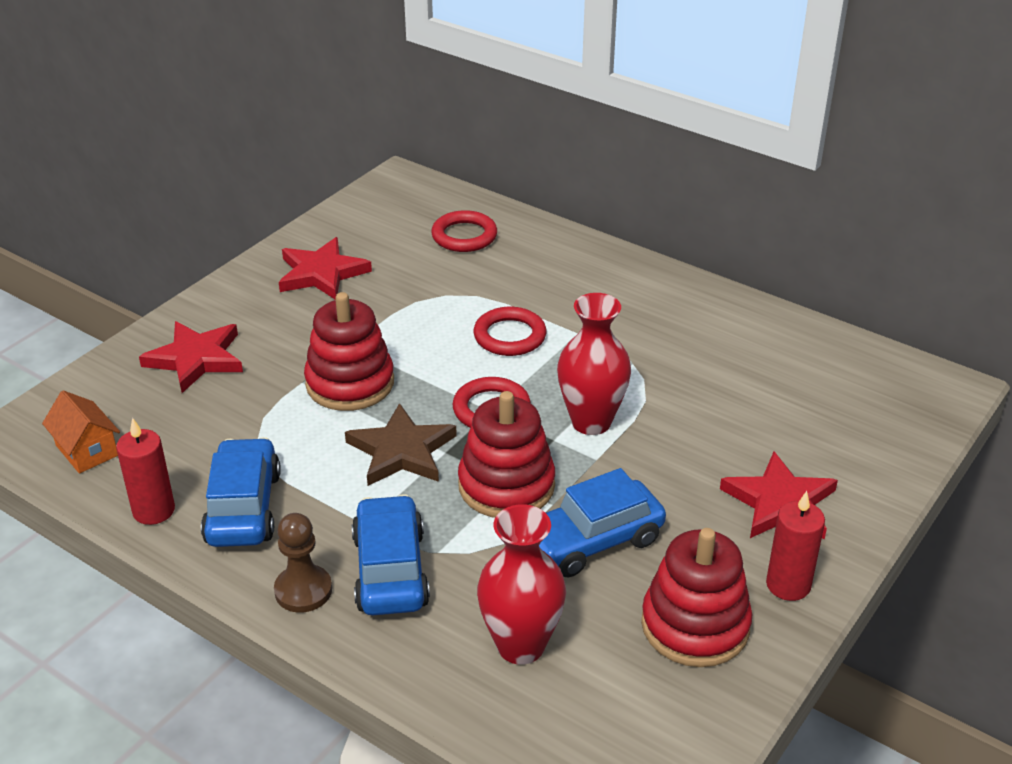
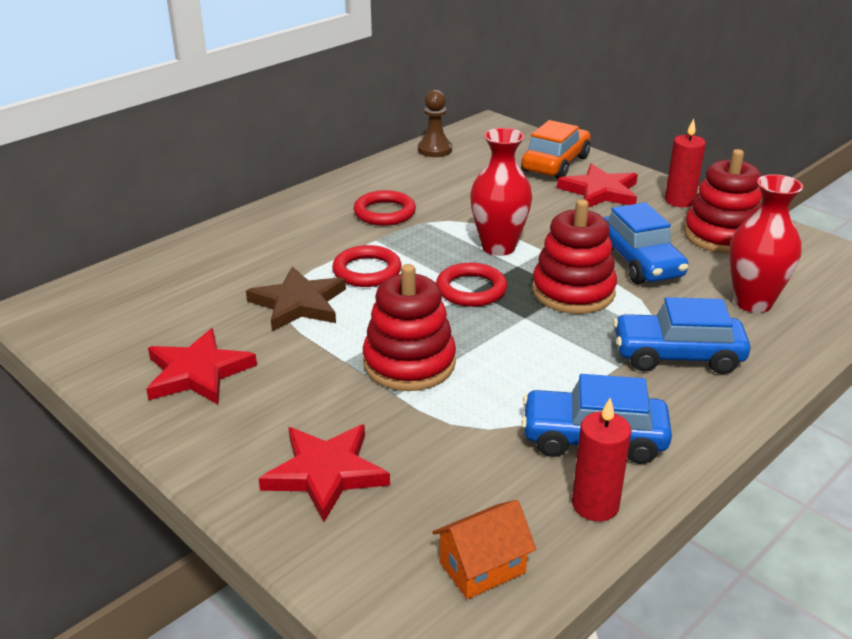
camera: 80 degrees left, 5 degrees down
(303, 590) = (706, 404): brown pawn -> brown pawn (435, 150)
(401, 451) = (520, 340): brown star -> brown star (299, 303)
(464, 236) = (184, 279): red ring -> red ring (384, 212)
(848, 457) = (555, 164): none -> orange car

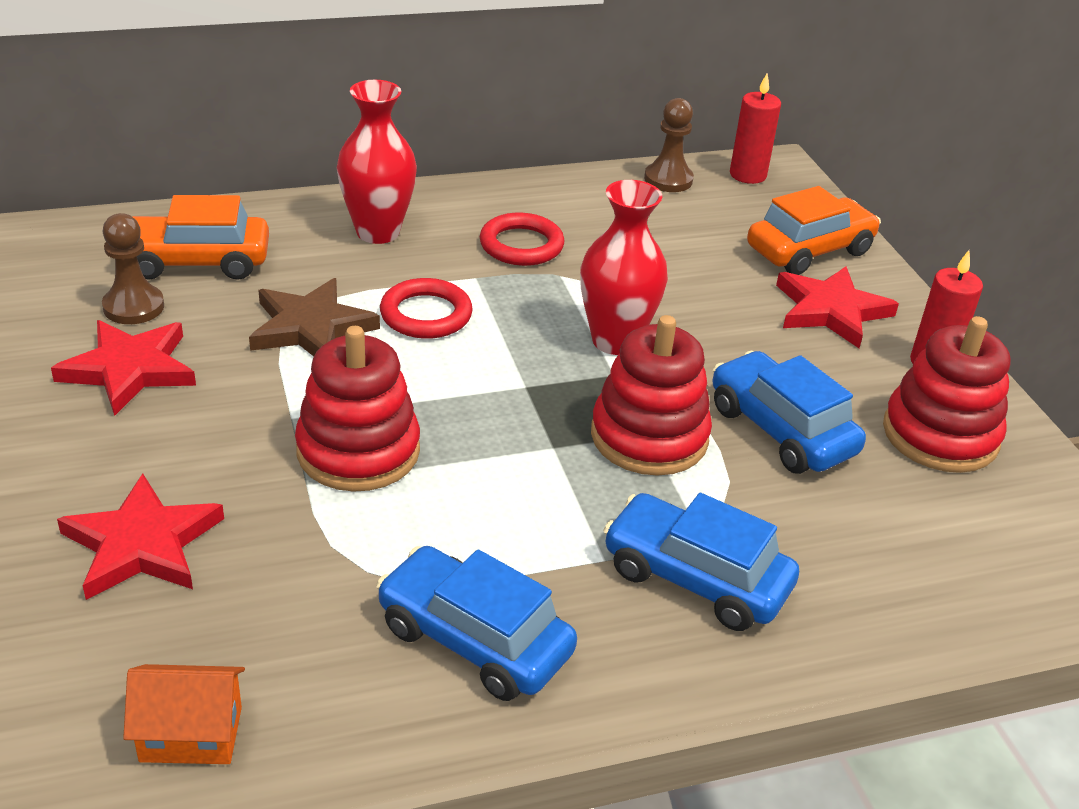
camera: 25 degrees right, 5 degrees up
(157, 333) = (133, 307): none -> brown pawn
(173, 291) = (196, 262): none -> orange car
(471, 289) = (524, 385): red ring -> none
(595, 505) = (390, 723): red candle -> red candle (748, 175)
(639, 262) = (781, 430): blue car -> blue car turned 135 degrees clockwise
(753, 302) = (882, 548): red vase -> red vase (377, 232)

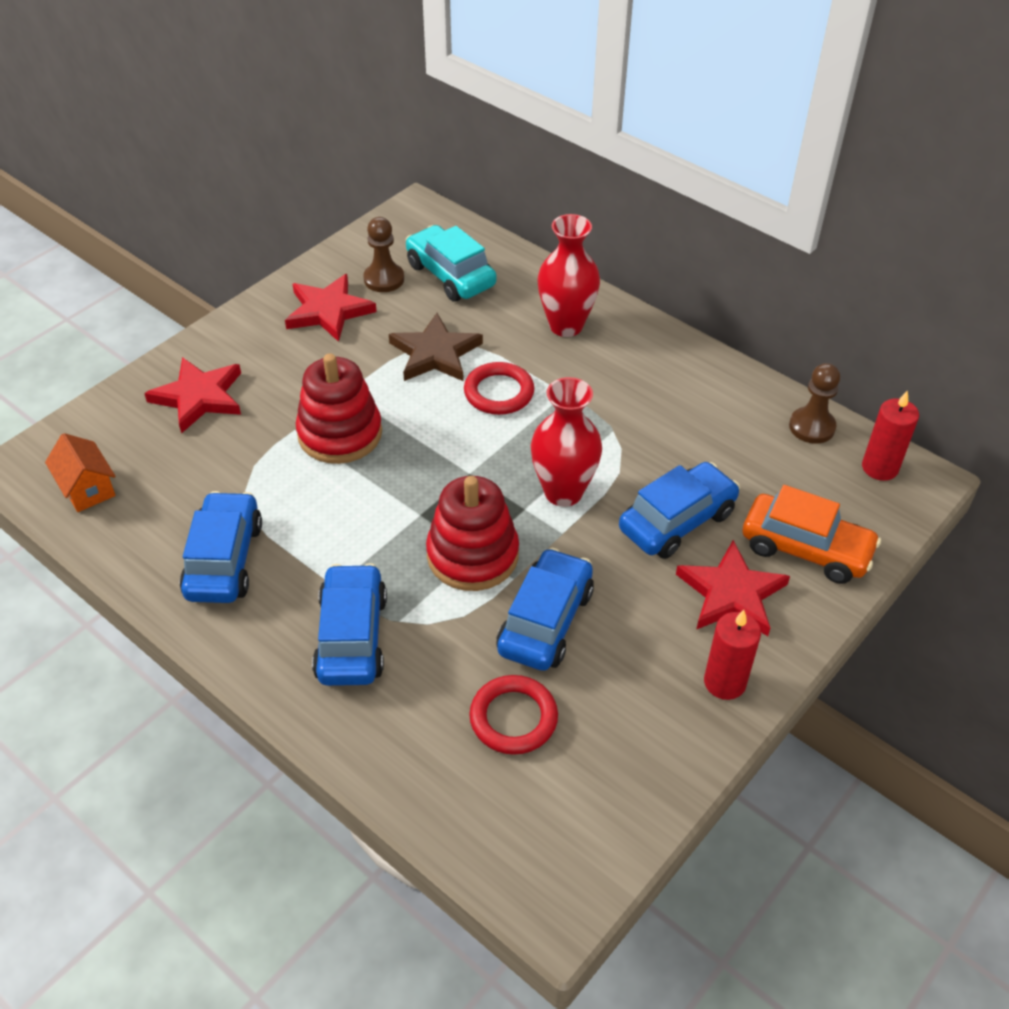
camera: 60 degrees right, 10 degrees up
(196, 262) = (450, 275): orange car -> turquoise car
(521, 245) = (627, 395): red ring -> red ring (513, 718)
(716, 296) = (677, 521): none -> blue car
(940, 435) = (629, 718): red stacking toy -> none

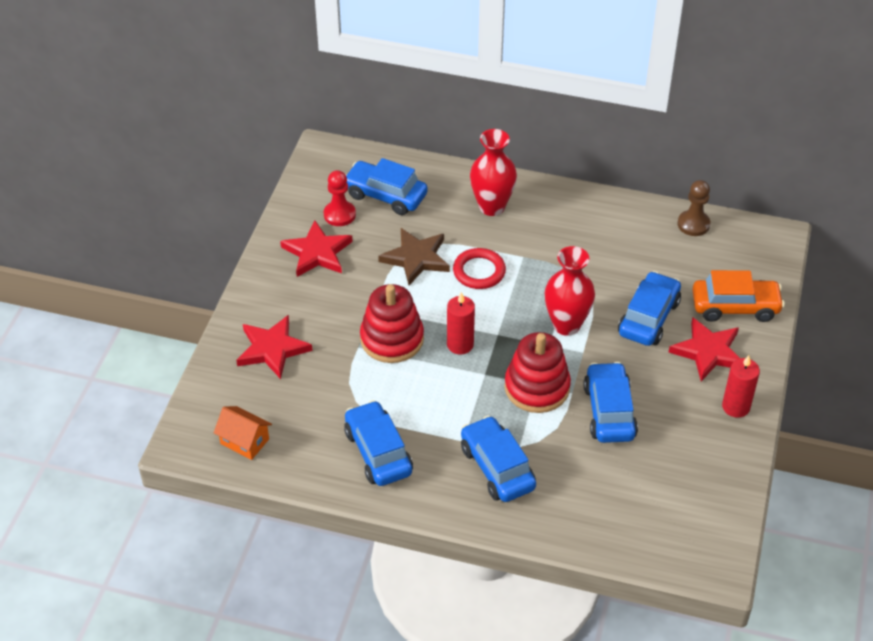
camera: 25 degrees left, 0 degrees up
(384, 279) = (339, 214): brown pawn -> red pawn
(450, 275) = (385, 195): turquoise car -> blue car
(513, 718) = (628, 476): red ring -> none
(880, 467) = (749, 237): red candle -> red candle (460, 344)

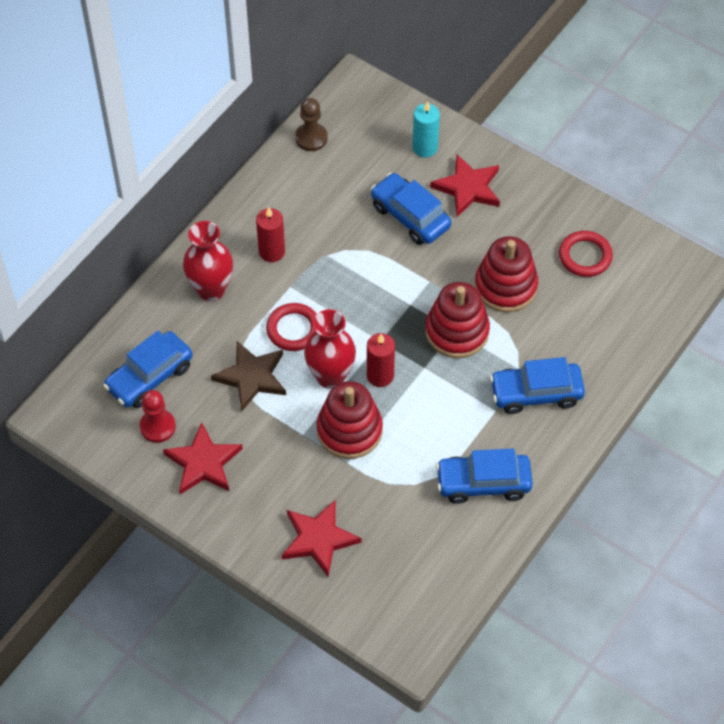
camera: 70 degrees left, 10 degrees up
(244, 441) = (427, 594): orange house -> none
(566, 325) = (392, 282): red vase -> red vase (330, 376)
(609, 411) = (505, 286): blue car -> red stacking toy
(682, 467) = (585, 256): none -> red ring
(735, 307) = (425, 148): orange car -> turquoise candle
(736, 407) = (536, 193): red candle -> red candle (272, 252)

